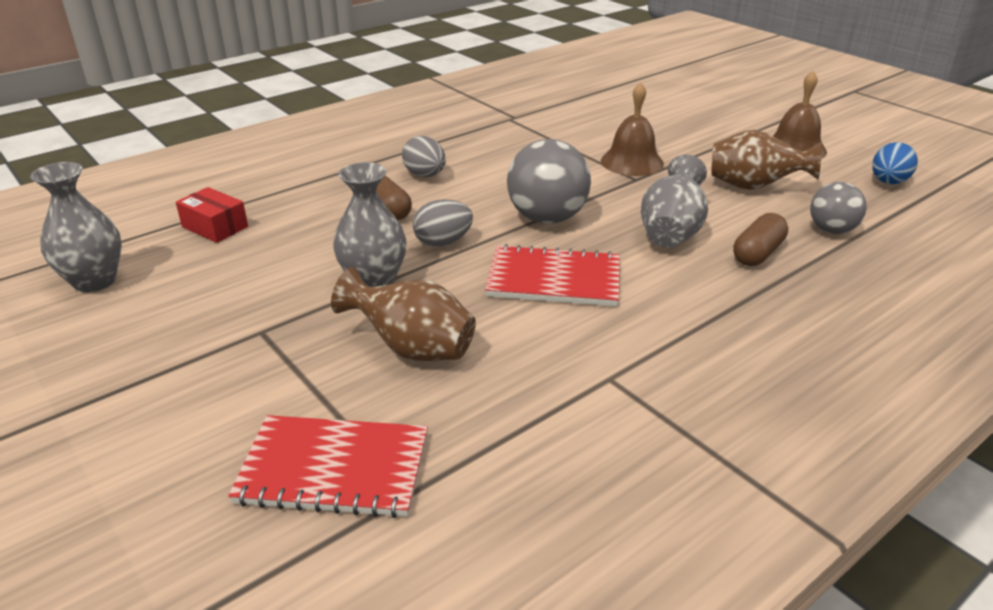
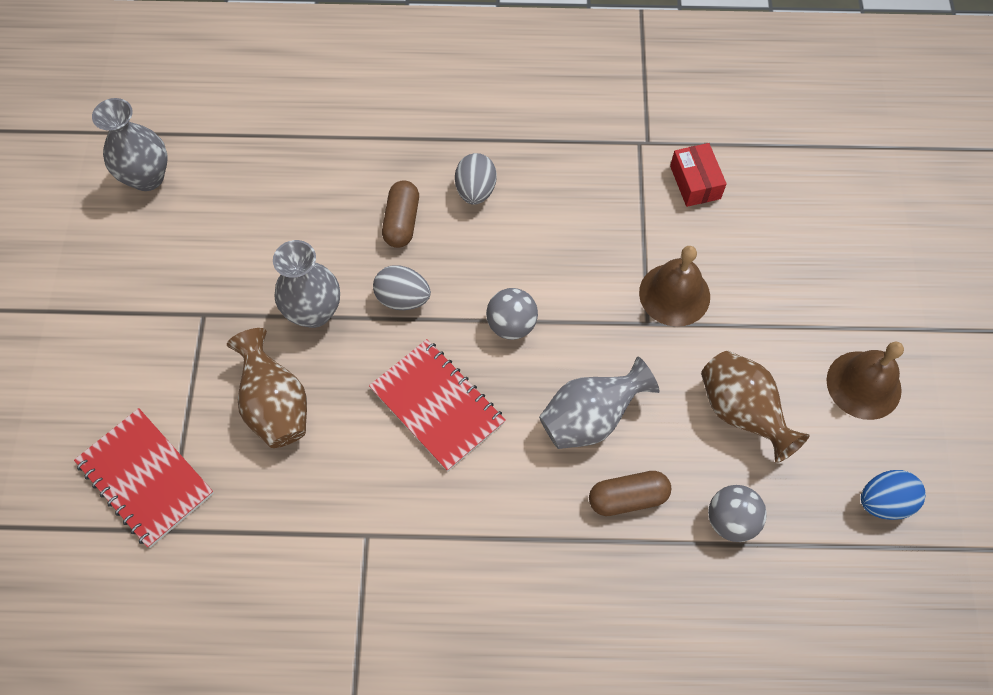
camera: 40 degrees right, 30 degrees up
(215, 227) = (265, 159): red box -> red box (695, 182)
(547, 218) = (511, 325): grey ball -> grey ball, size x0.61

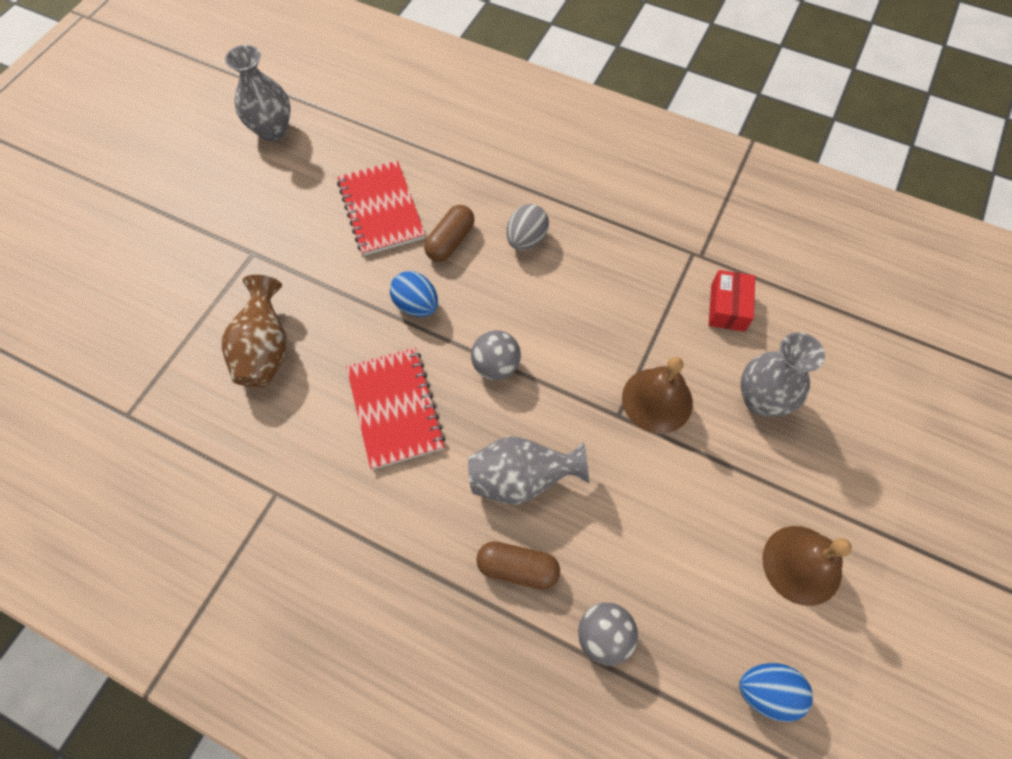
camera: 25 degrees right, 0 degrees up
(146, 478) = (135, 365): red notebook -> red notebook (381, 210)
(314, 312) = (339, 286): grey vase -> grey vase (761, 399)
(403, 298) = (416, 305): grey egg -> blue egg
(741, 412) = (665, 537): brown vase -> none

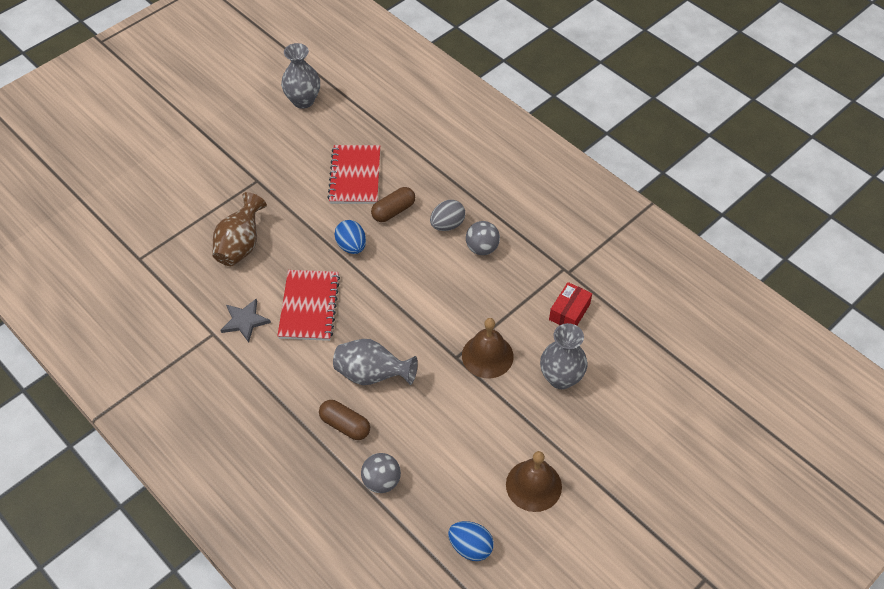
camera: 20 degrees right, 10 degrees down
(314, 459) = (245, 321): none -> grey star
(496, 366) = (387, 300): grey ball -> grey ball (482, 248)

